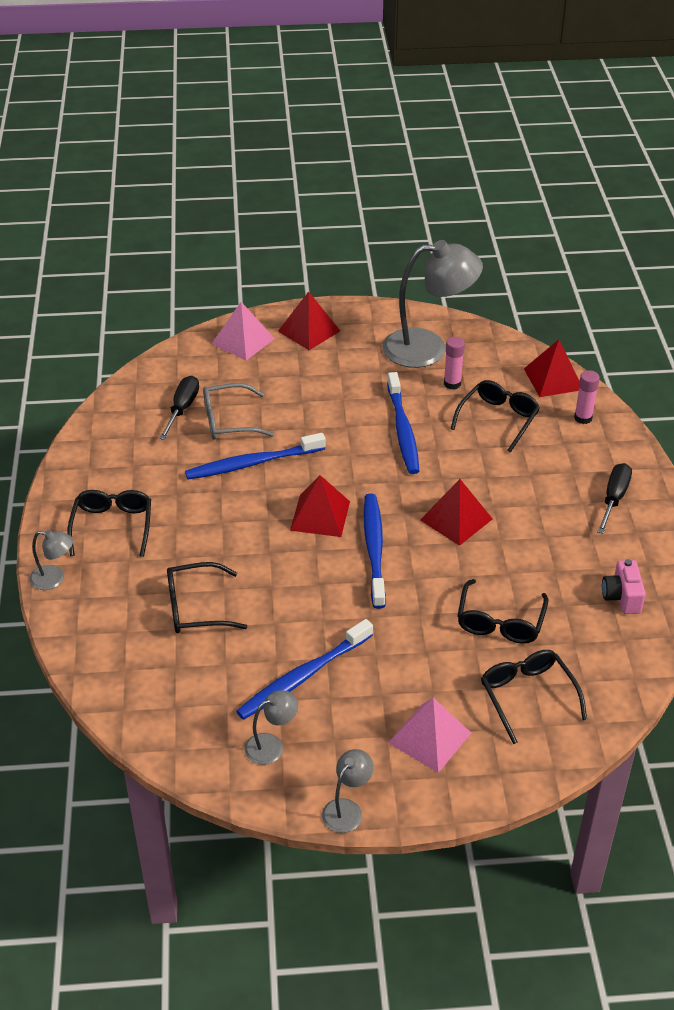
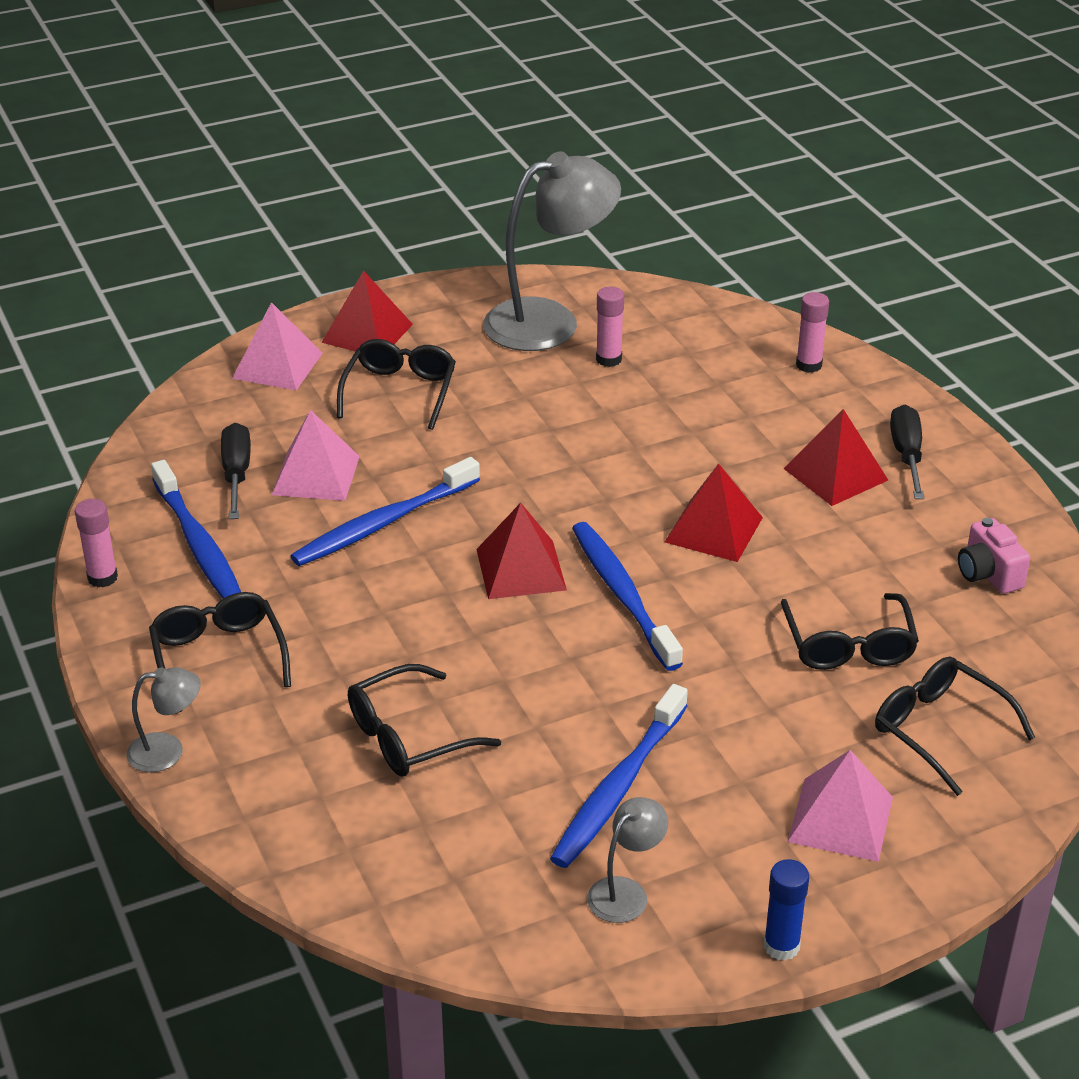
camera: 20 degrees left, 5 degrees down
(72, 458) = (102, 578): none -> pink glue stick
(229, 421) = (316, 475): grey glasses -> pink pyramid
(347, 809) = (781, 946): grey lamp -> blue glue stick
(403, 430) = (575, 433): blue toothbrush -> blue toothbrush (199, 545)
(498, 419) = (697, 391): black glasses -> black glasses (400, 392)
(553, 379) = (741, 325): red pyramid -> red pyramid (835, 474)

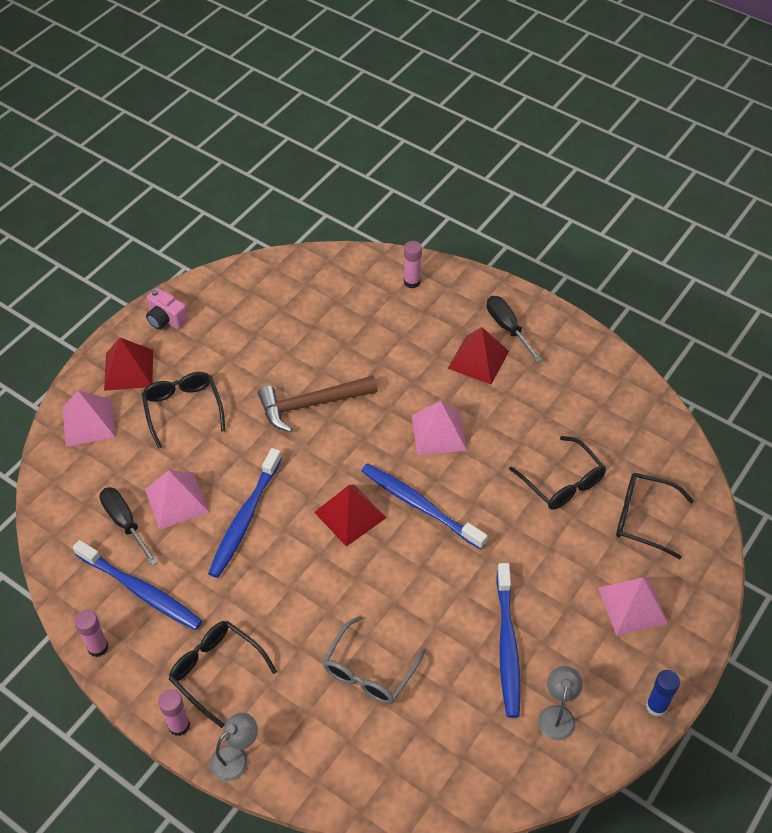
camera: 30 degrees left, 15 degrees up
(408, 736) = (369, 671): black glasses -> grey glasses
(549, 321) = (237, 311): grey lamp -> none
(565, 442) = (311, 404): none -> brown hammer
(608, 359) = (293, 327): pink glue stick -> pink glue stick (179, 725)
(713, 529) = (438, 432): red pyramid -> pink pyramid
(988, 574) = (602, 396): pink camera -> pink camera (166, 319)

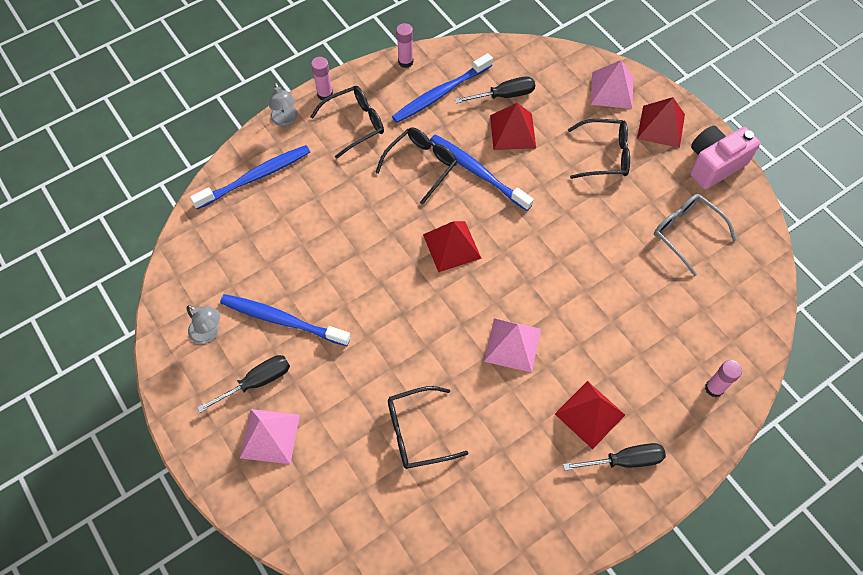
camera: 110 degrees right, 10 degrees up
(166, 319) = (714, 164): pink camera -> pink camera, size x1.59
(176, 500) = (512, 131): pink pyramid -> red pyramid
(311, 404) = (579, 250): brown hammer -> none
(369, 671) = (308, 217): grey glasses -> grey glasses (686, 233)
(419, 505) = (440, 301): blue toothbrush -> blue toothbrush (256, 177)
(586, 641) = (256, 382): none -> black screwdriver
(643, 518) = (349, 489): black glasses -> black glasses (421, 165)
(656, 706) = (176, 411): blue glue stick -> none

